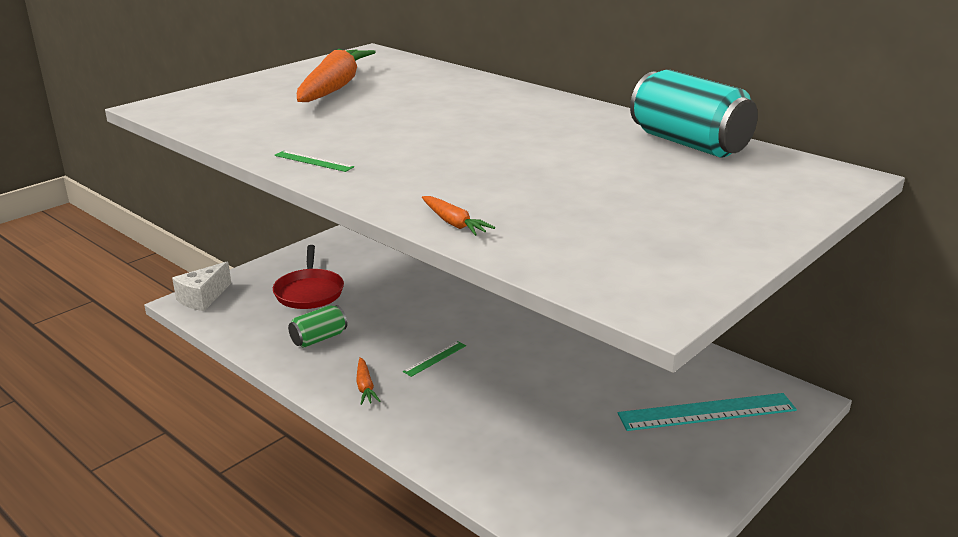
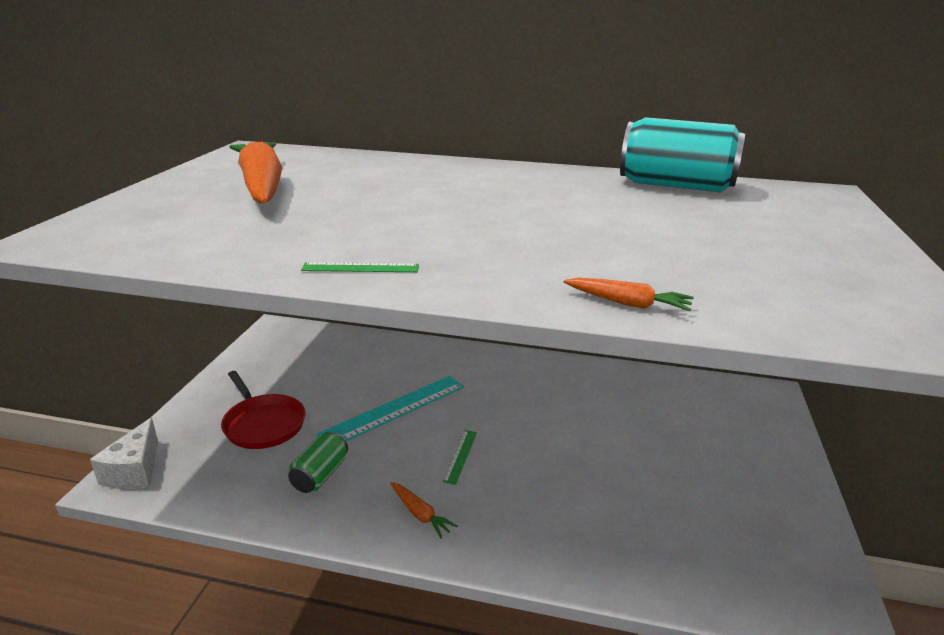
camera: 30 degrees left, 0 degrees up
(707, 412) = (724, 427): turquoise ruler -> turquoise ruler (394, 410)

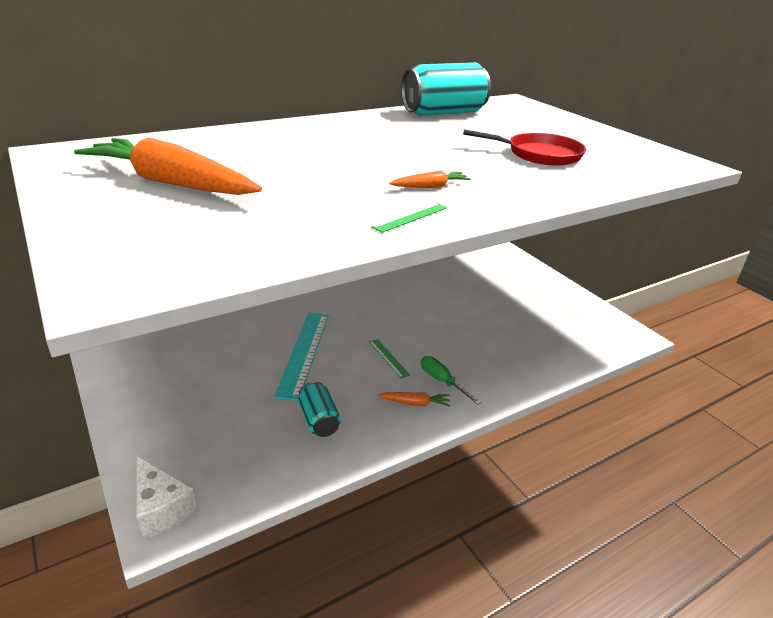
camera: 45 degrees left, 5 degrees up
(263, 424) = (218, 414): red pan -> red pan (540, 154)
(320, 475) = (319, 420): green can -> turquoise can
(479, 510) = (442, 381): none -> green screwdriver
(627, 303) = (572, 188): orange carrot -> orange carrot (430, 187)

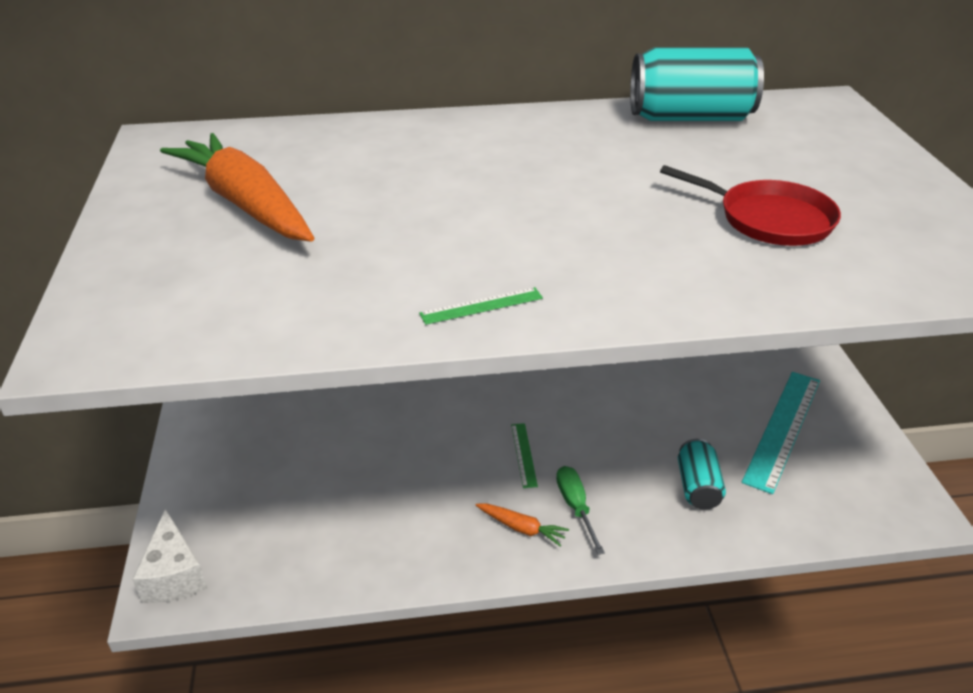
camera: 25 degrees right, 5 degrees up
(303, 353) = (422, 420): turquoise ruler -> turquoise ruler (782, 429)
(319, 420) = (391, 517): turquoise can -> turquoise can (697, 487)
(430, 187) = (551, 257): orange carrot -> none

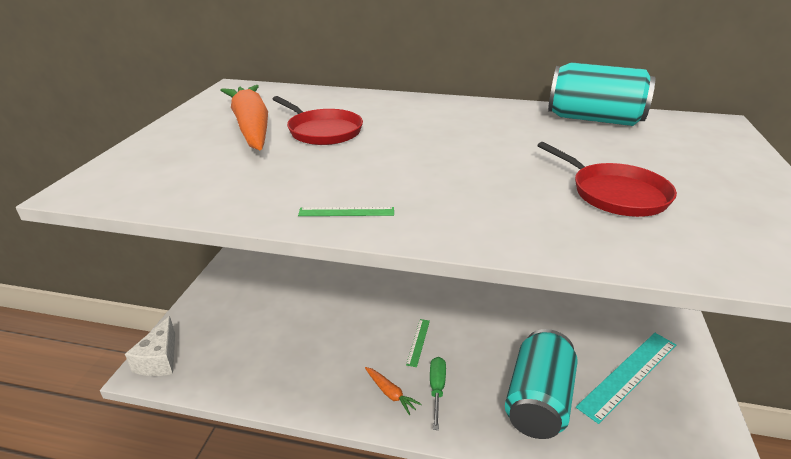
camera: 20 degrees right, 5 degrees down
(356, 193) = (322, 131): none -> red pan
(697, 487) = (538, 401): turquoise can -> turquoise can, size x1.87

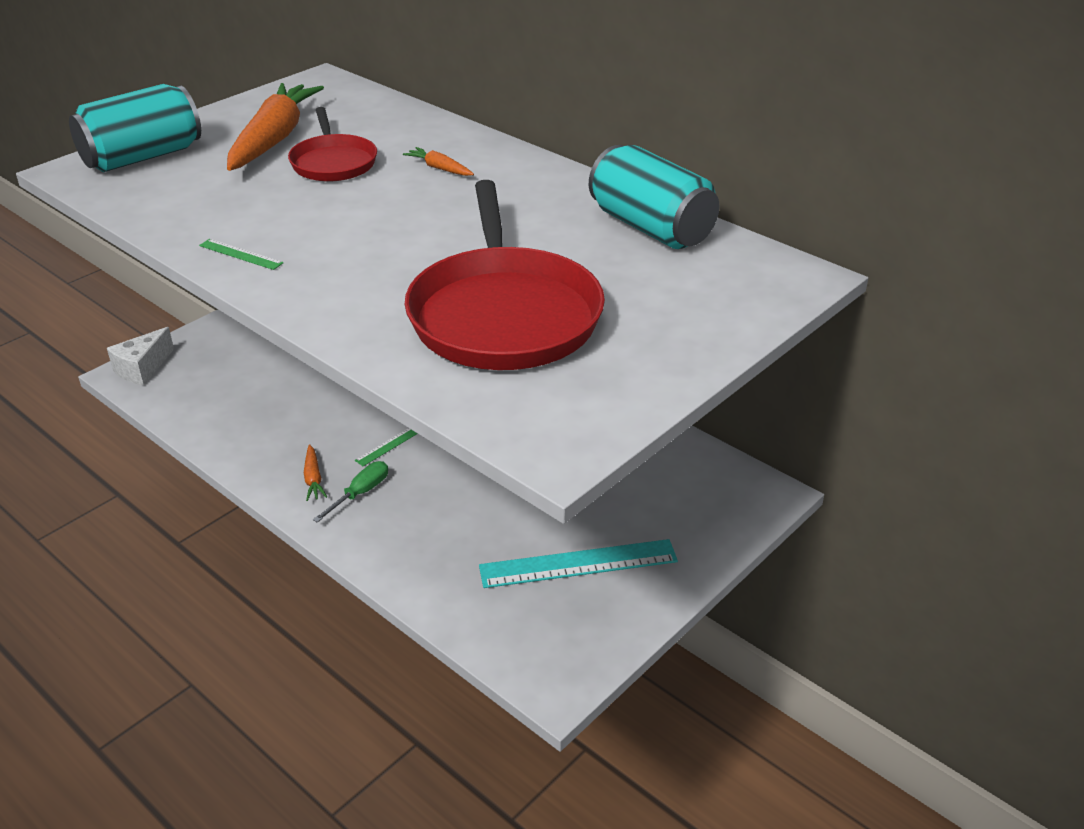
camera: 30 degrees right, 5 degrees up
(406, 118) = (439, 168): none -> orange carrot
(538, 401) = (448, 544): turquoise can -> turquoise can (142, 157)
(615, 194) = (504, 315): red pan -> red pan, size x1.80

